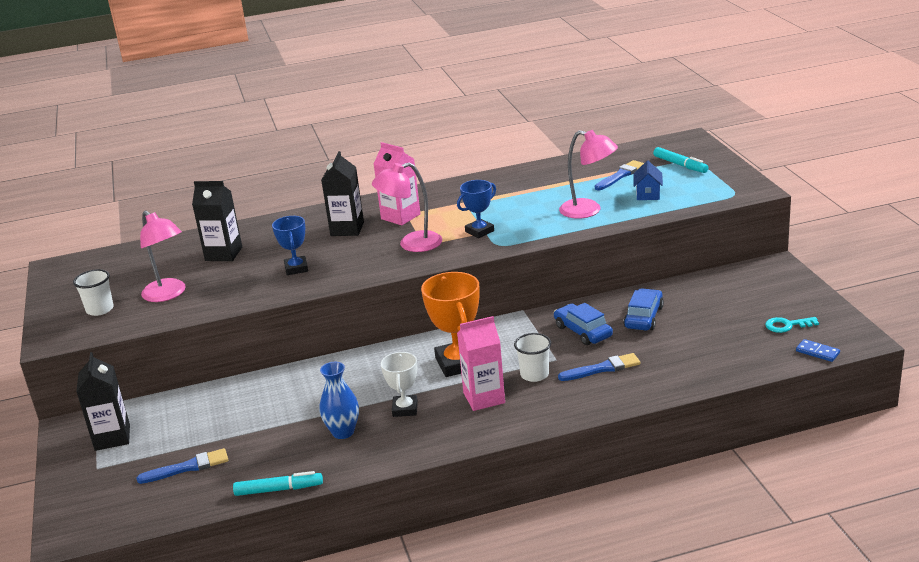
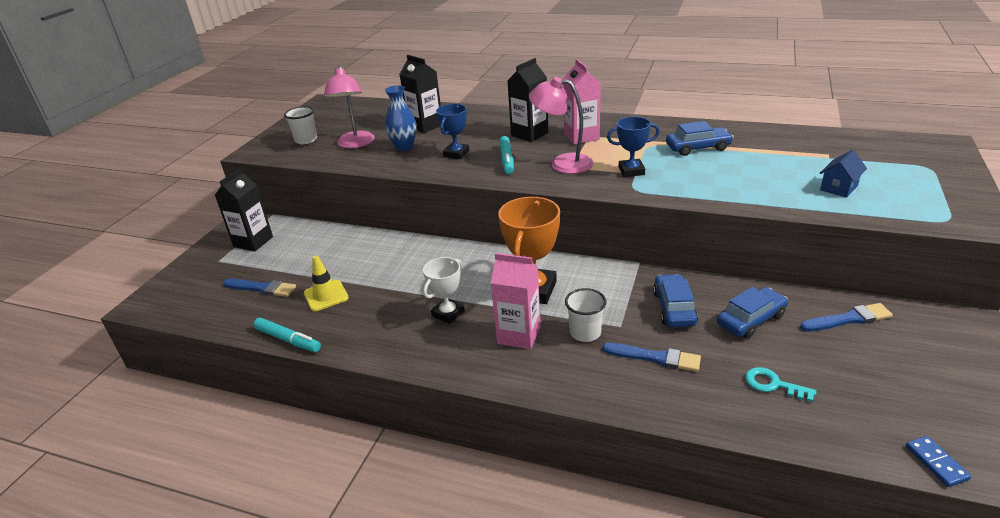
camera: 35 degrees right, 5 degrees up
(267, 445) = (326, 296): none -> yellow traffic cone
(343, 432) = (383, 311): blue vase -> blue vase (404, 147)
(513, 195) = (698, 148): none -> blue car
(588, 211) = (756, 185): pink lamp -> none
(620, 175) = (826, 160): blue brush -> blue brush (848, 319)
(680, 165) = (907, 168): turquoise marker -> turquoise marker (507, 160)
(787, 325) = (920, 406): turquoise key -> turquoise key (773, 384)

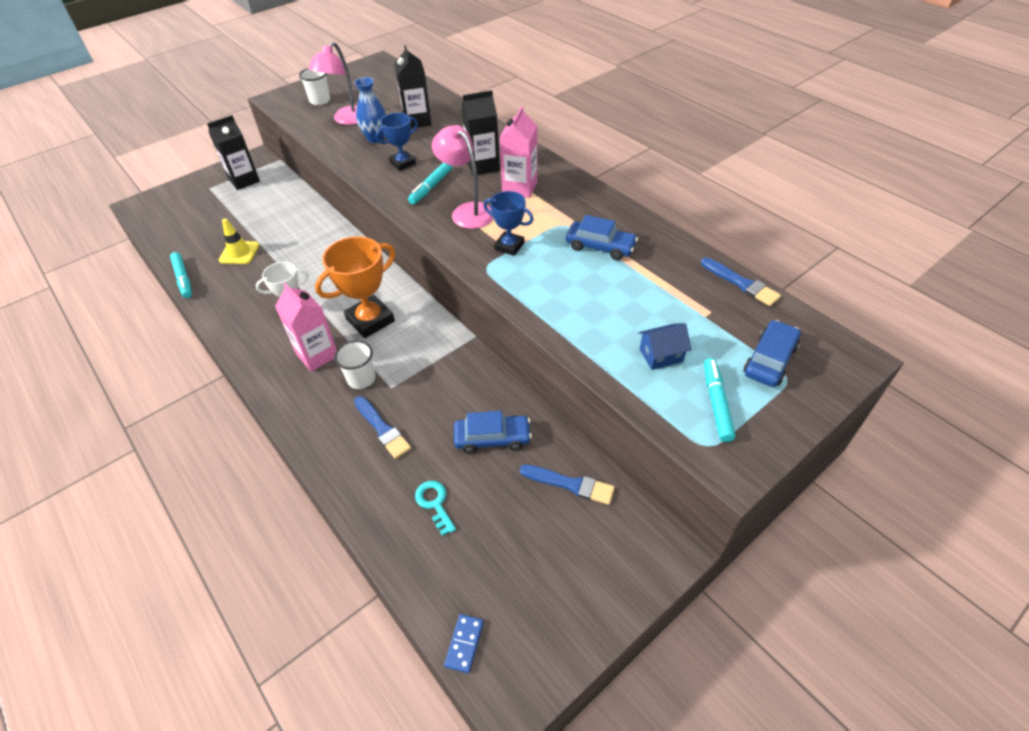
camera: 30 degrees right, 15 degrees up
(262, 288) = (210, 226): blue brush -> blue brush (741, 283)
(674, 308) = (448, 394): blue car -> blue car (769, 360)
(913, 197) = (716, 403): none -> turquoise marker

